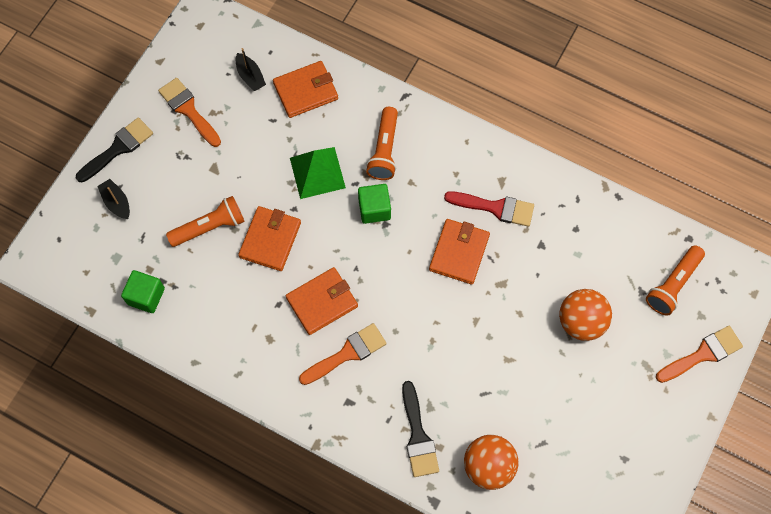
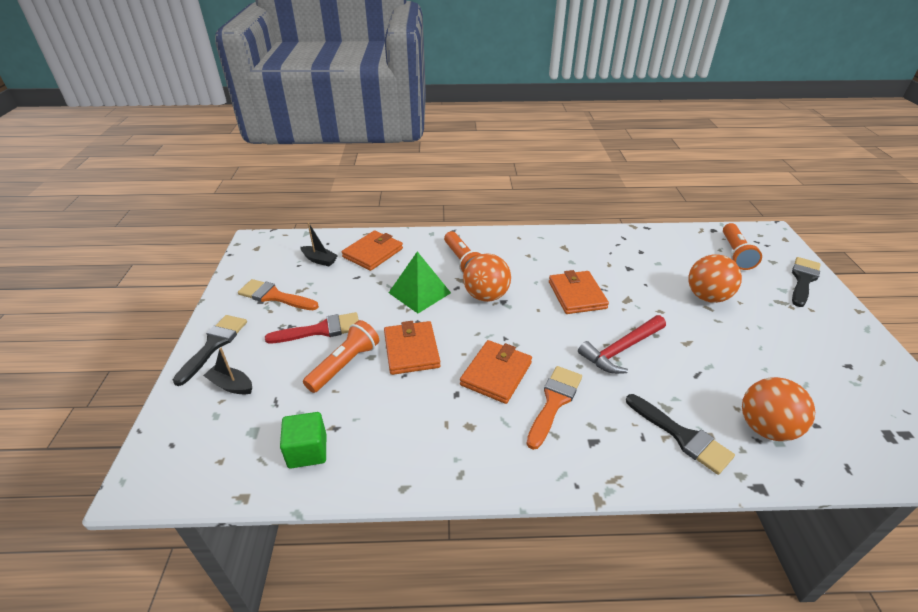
camera: 30 degrees left, 30 degrees down
(374, 209) = (486, 296): green cube -> orange ball
(444, 335) = (621, 349): none -> red hammer
(495, 208) = (575, 261): red brush -> red brush (321, 330)
(703, 354) = (803, 280): orange brush -> black brush

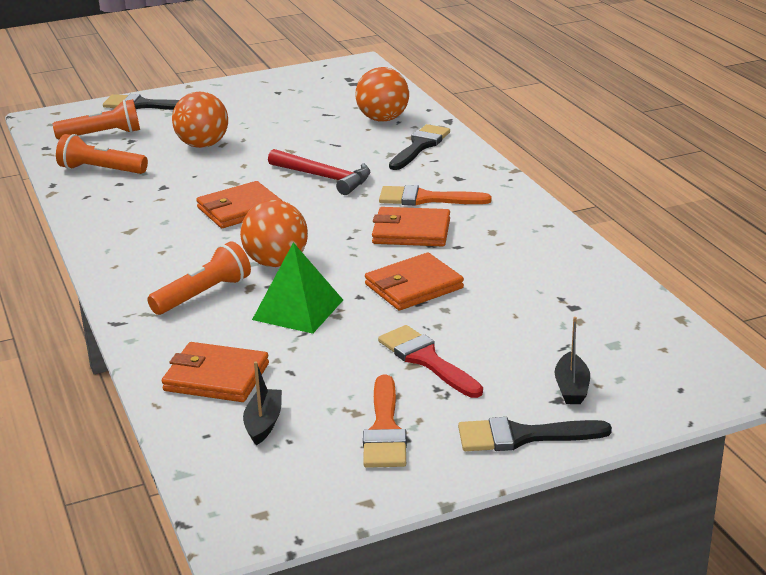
camera: 110 degrees left, 10 degrees down
(307, 451) = (601, 303): green cube -> none
(345, 365) = (472, 321): orange flashlight -> orange flashlight (101, 170)

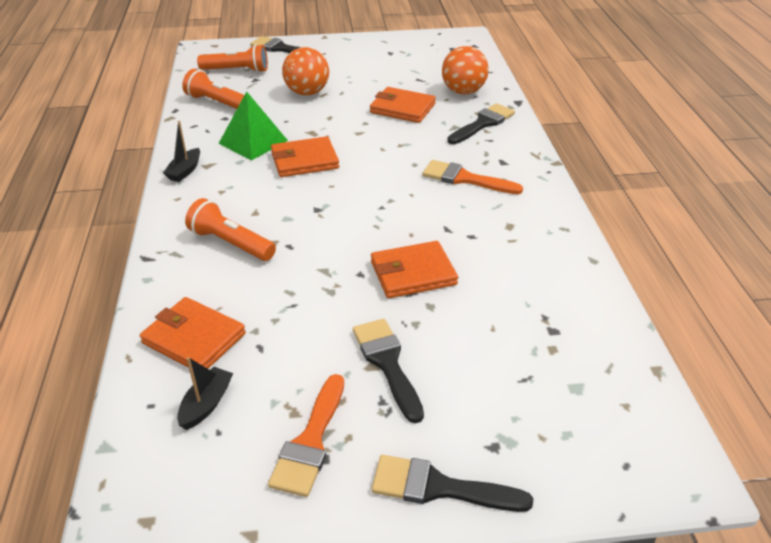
camera: 15 degrees right, 10 degrees up
(203, 294) = (231, 243): orange flashlight -> orange flashlight turned 120 degrees counterclockwise
(276, 262) = (307, 222): orange ball -> none
(298, 309) = (300, 277): green pyramid -> green pyramid (253, 142)
(324, 177) = (388, 141): red hammer -> none
(411, 231) = (437, 211): orange wallet -> orange wallet (402, 108)
(426, 360) = (387, 363): red brush -> black brush
(571, 388) = (513, 434): black boat -> black boat (185, 171)

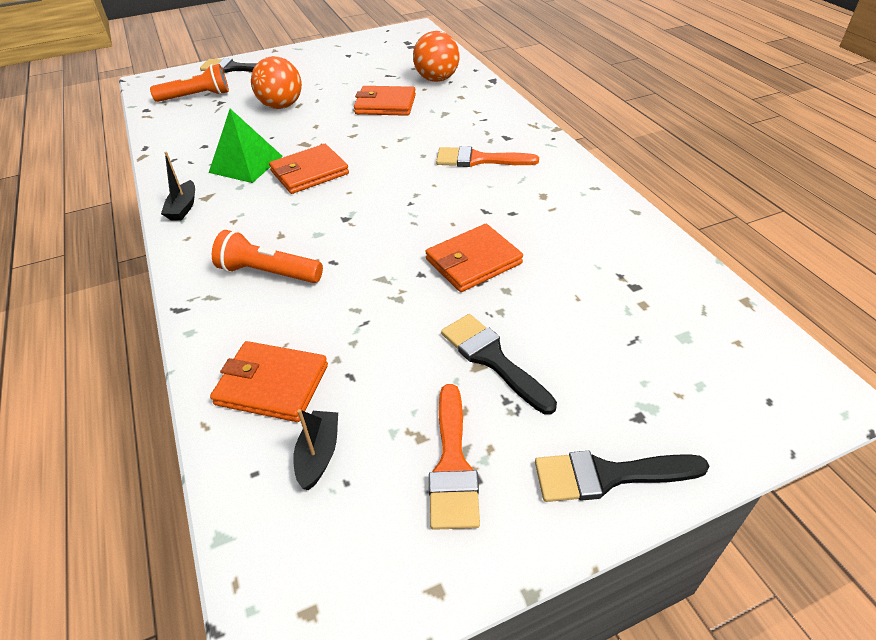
camera: 15 degrees left, 5 degrees up
(217, 103) = (189, 132): orange flashlight -> none
(483, 123) = (470, 105): black brush -> none

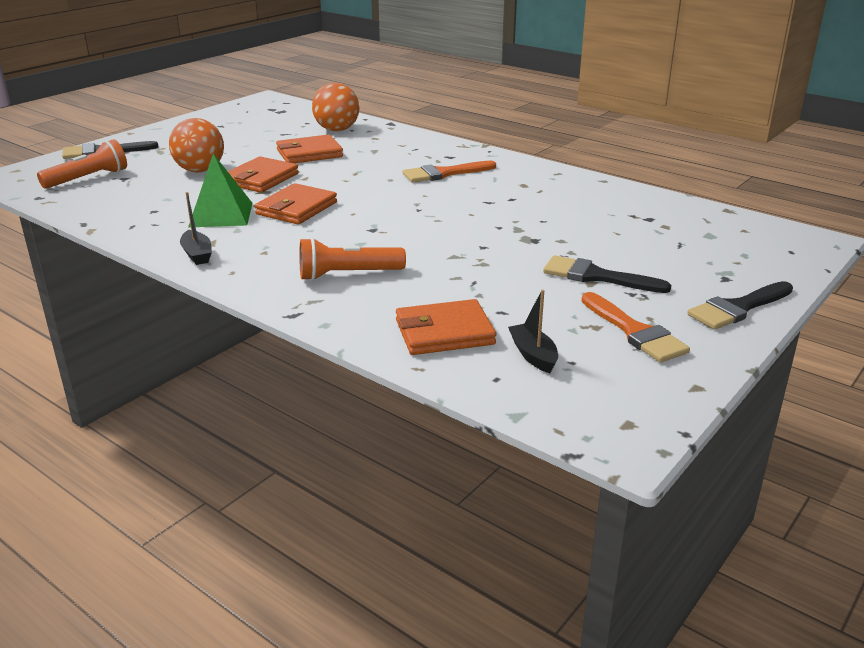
camera: 30 degrees left, 15 degrees down
(473, 261) = (516, 231): orange wallet -> orange wallet (261, 179)

